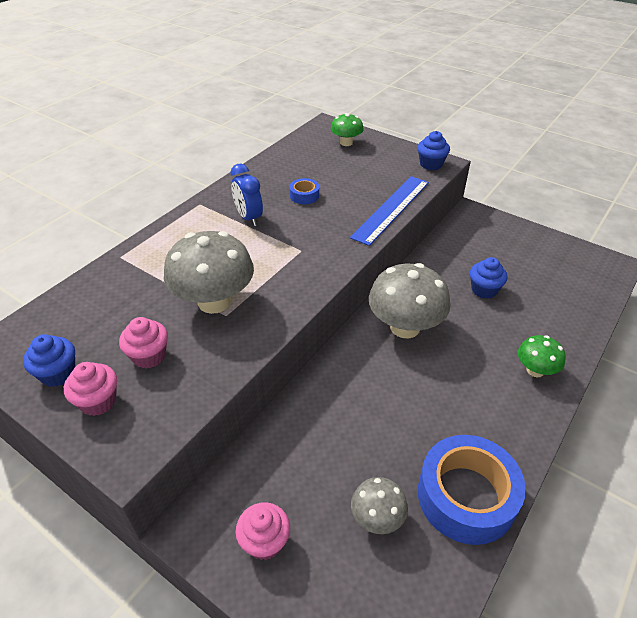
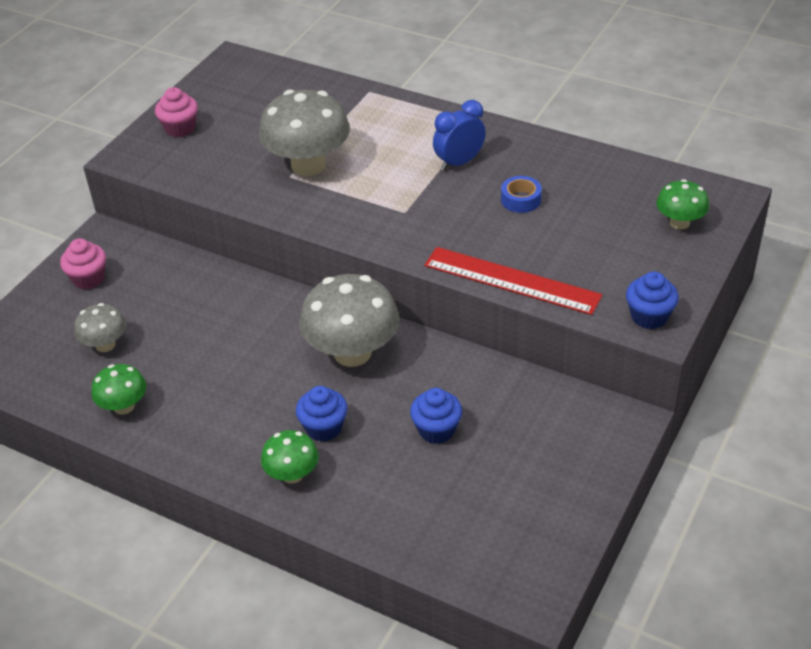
camera: 85 degrees right, 0 degrees up
(58, 373) = (210, 100): blue cupcake -> blue cupcake (324, 428)
(149, 356) = (232, 142): pink cupcake -> none
(391, 209) = (511, 280): blue ruler -> red ruler
(466, 496) = (124, 406): blue tape -> green mushroom

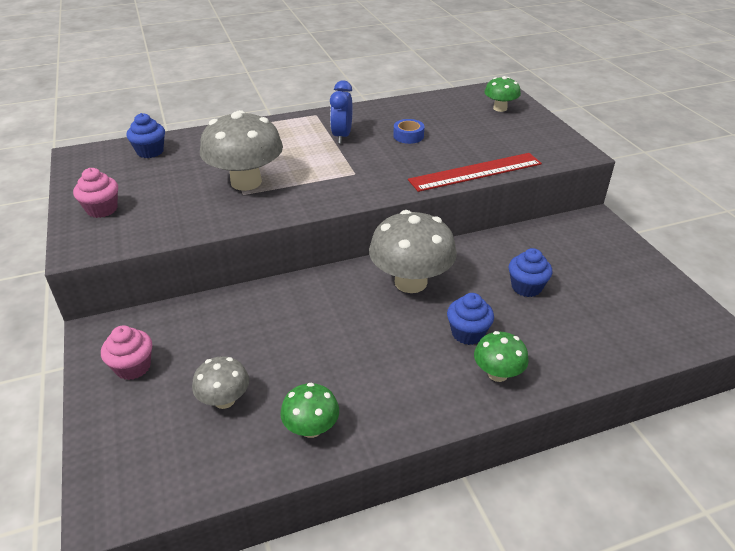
camera: 50 degrees left, 5 degrees down
(649, 316) = (565, 150): blue cupcake -> blue cupcake (150, 151)

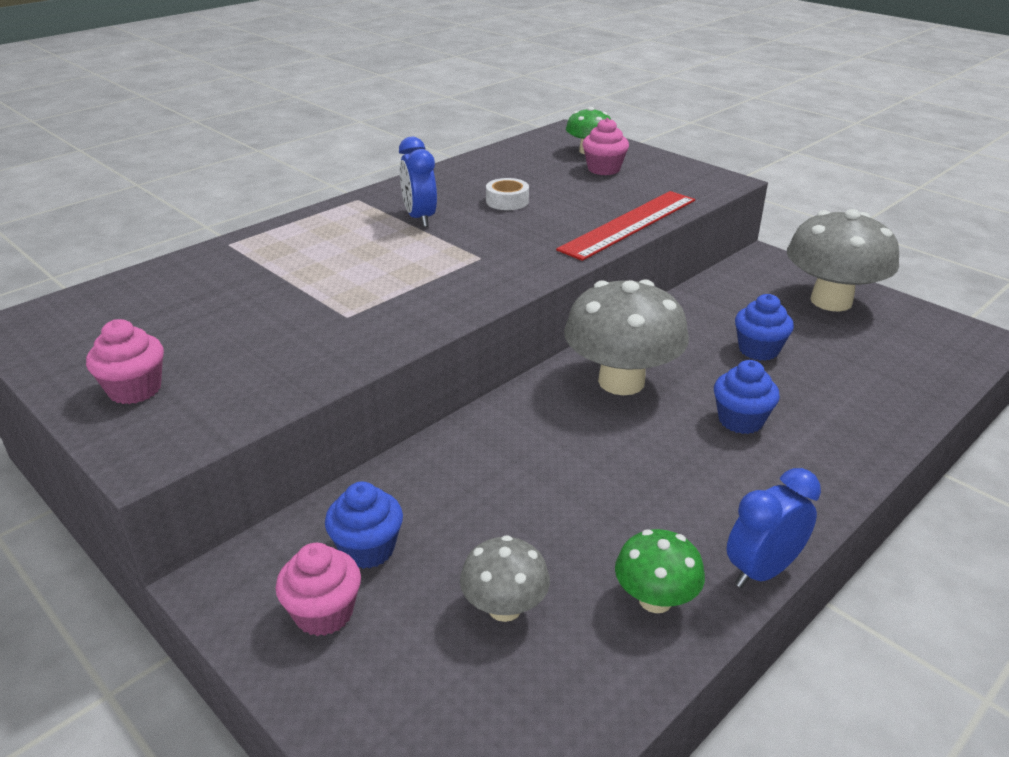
camera: 25 degrees left, 5 degrees down
(150, 151) = (143, 294): blue cupcake -> blue cupcake (367, 549)
(246, 182) = (336, 300): grey mushroom -> grey mushroom (831, 301)
(392, 436) = (762, 571): none -> blue clock
(408, 136) = (507, 201): blue tape -> white tape
(497, 374) = (814, 455): green mushroom -> none
(498, 125) = (604, 169): none -> pink cupcake

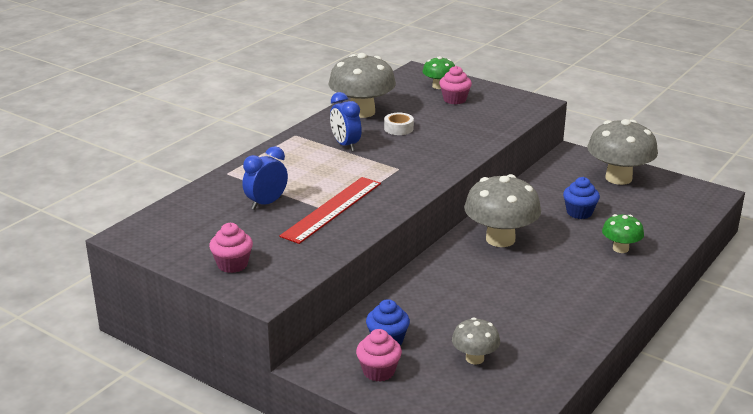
camera: 10 degrees left, 5 degrees down
(466, 176) = (362, 112): none -> grey mushroom
(629, 224) = (485, 138): red ruler -> red ruler (332, 209)
(655, 600) = (552, 346): green mushroom -> green mushroom (620, 248)
(740, 420) = (577, 254): blue cupcake -> none
(762, 571) = (605, 327): blue clock -> blue clock (266, 203)

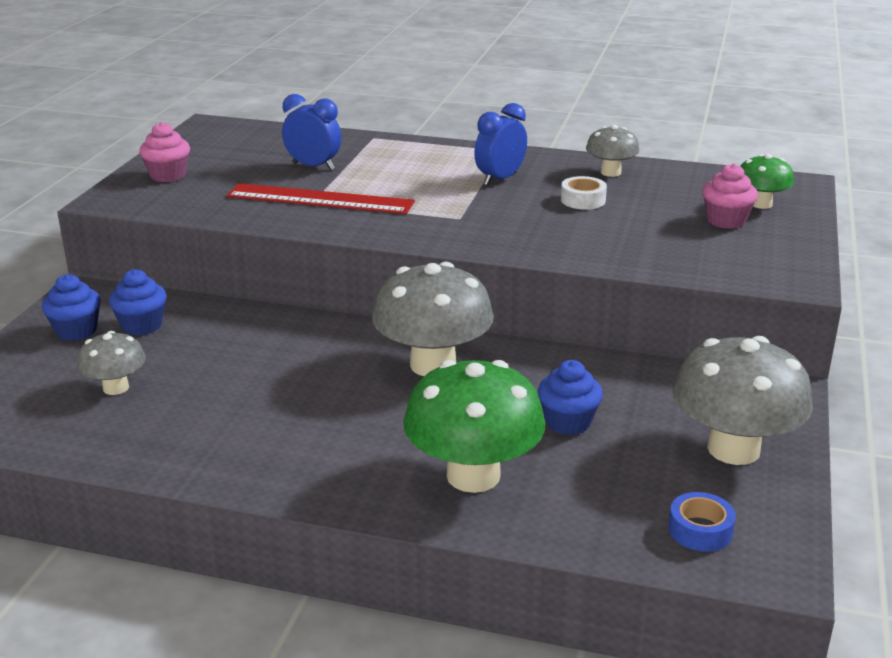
camera: 70 degrees right, 0 degrees up
(362, 112) = (610, 172): grey mushroom -> grey mushroom, size x0.53
(378, 371) = (76, 331): pink cupcake -> blue cupcake
(620, 248) = (473, 475): green mushroom -> green mushroom, size x1.87
(681, 202) = (700, 530): none -> blue tape

